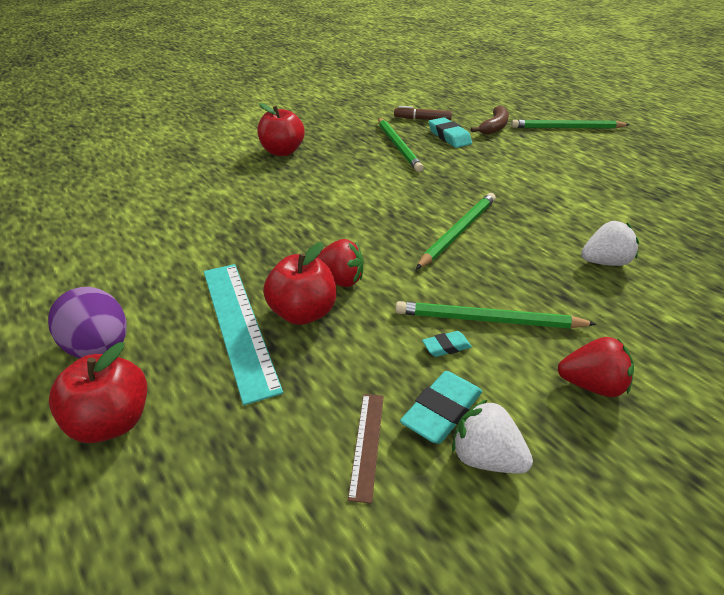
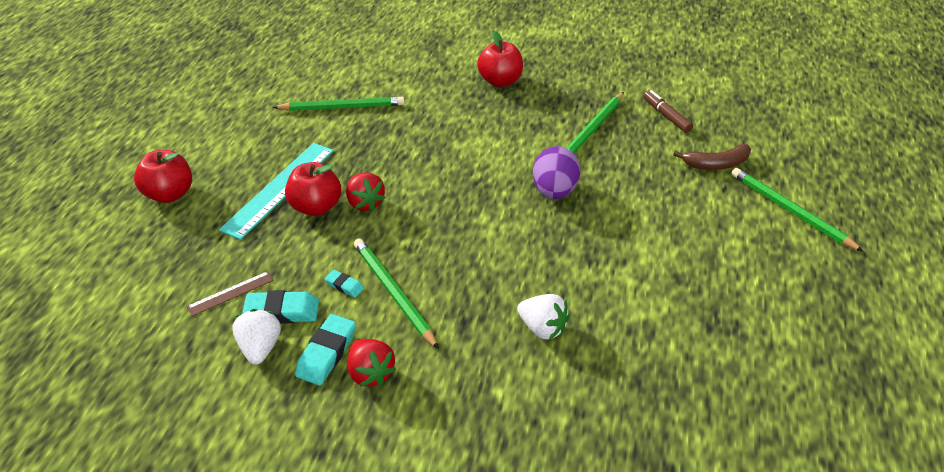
camera: 50 degrees right, 5 degrees up
(100, 348) = (214, 153): purple egg -> purple egg (554, 191)
(449, 137) = (653, 147): turquoise eraser -> turquoise eraser (326, 353)
(458, 232) = (492, 228): green pencil -> green pencil (342, 107)

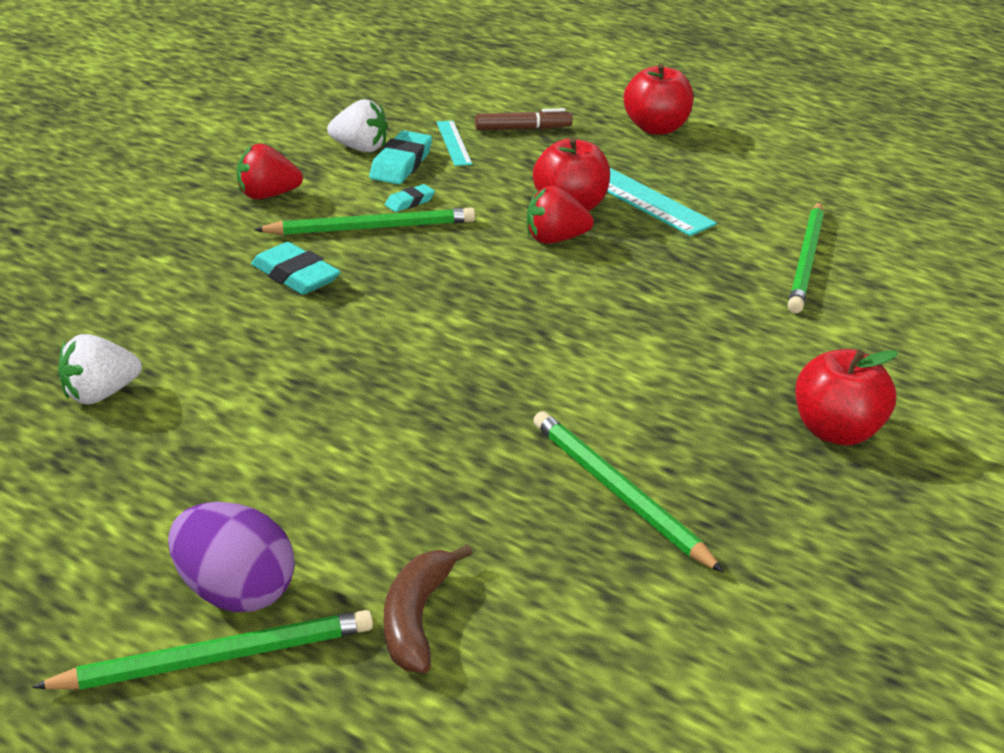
camera: 110 degrees right, 10 degrees down
(231, 293) = (454, 143): brown ruler -> turquoise ruler
(326, 353) = (318, 178): turquoise eraser -> turquoise eraser (295, 276)
(542, 328) = (220, 309): white strawberry -> white strawberry (100, 394)
(554, 191) = (472, 396): purple egg -> purple egg (235, 593)
(666, 116) = (616, 616): brown marker -> brown marker (523, 129)

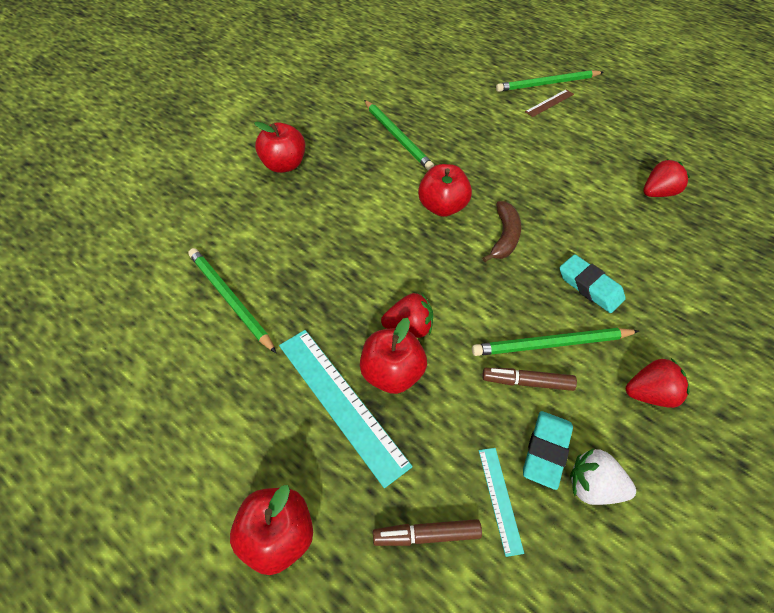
camera: 175 degrees left, 20 degrees up
(100, 394) = (658, 193): white strawberry -> red strawberry
(235, 593) = (549, 103): purple egg -> brown ruler
(410, 202) = (527, 382): turquoise eraser -> brown marker
(416, 619) = (480, 93): brown banana -> brown banana (504, 237)
(514, 367) = (442, 207): none -> red apple
(806, 261) = (230, 299): green pencil -> green pencil turned 60 degrees counterclockwise

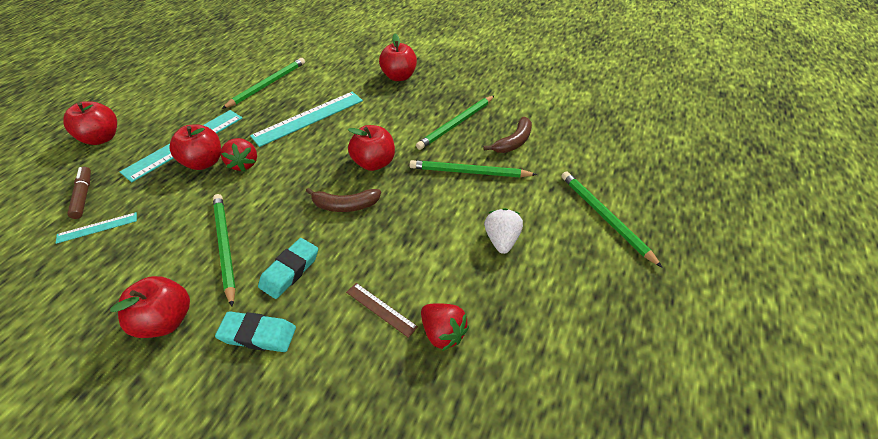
camera: 75 degrees right, 5 degrees down
(335, 257) = (308, 118): none -> turquoise ruler
(440, 107) = (513, 142): none -> brown banana
(475, 143) = (469, 172): none -> green pencil
(527, 382) = (189, 234): brown marker -> none
(546, 451) = (127, 250): turquoise eraser -> turquoise eraser (258, 334)
(549, 103) = (567, 222): brown ruler -> brown ruler (381, 309)
(593, 486) = (91, 280): white strawberry -> white strawberry (501, 239)
(650, 394) = (167, 320): red strawberry -> red apple

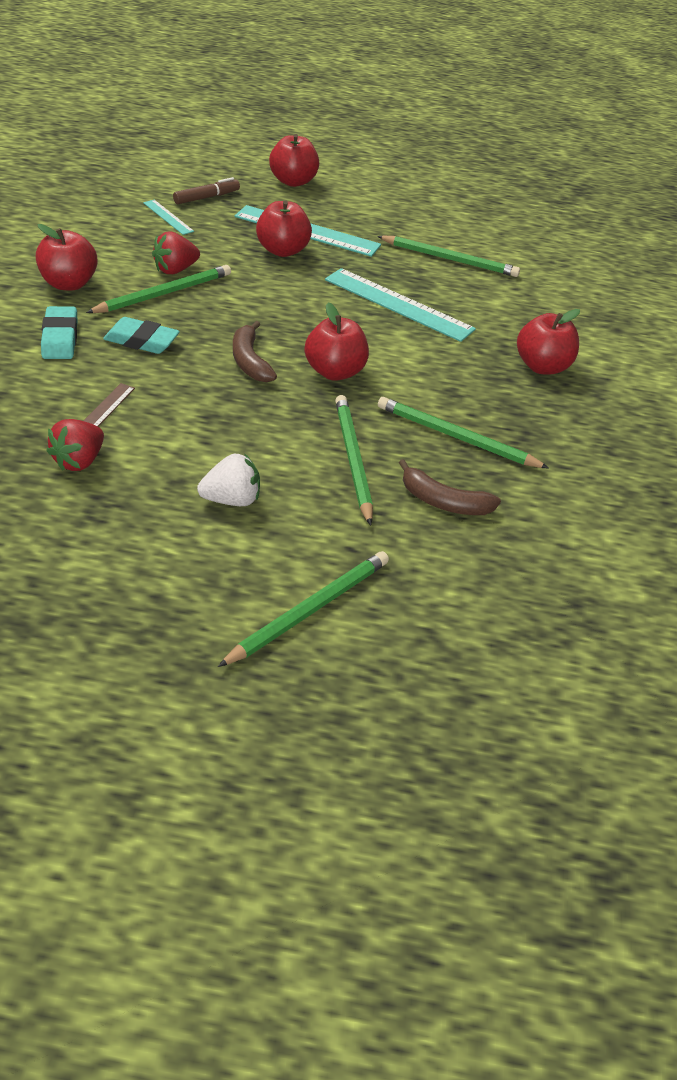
camera: 70 degrees right, 5 degrees down
(244, 164) = (291, 276): red strawberry -> red strawberry (175, 270)

